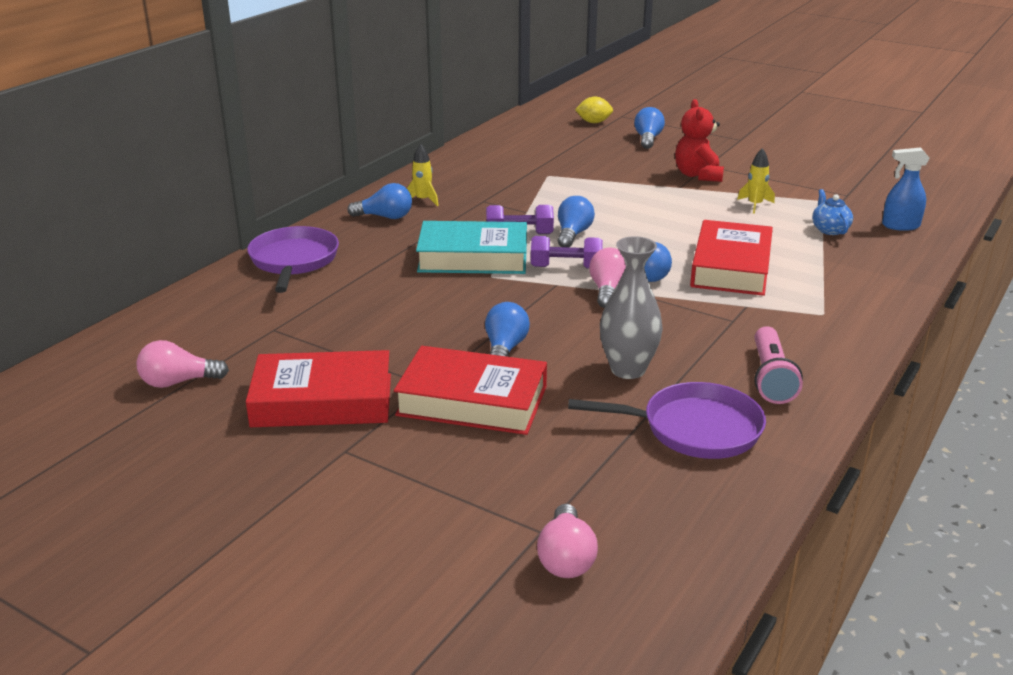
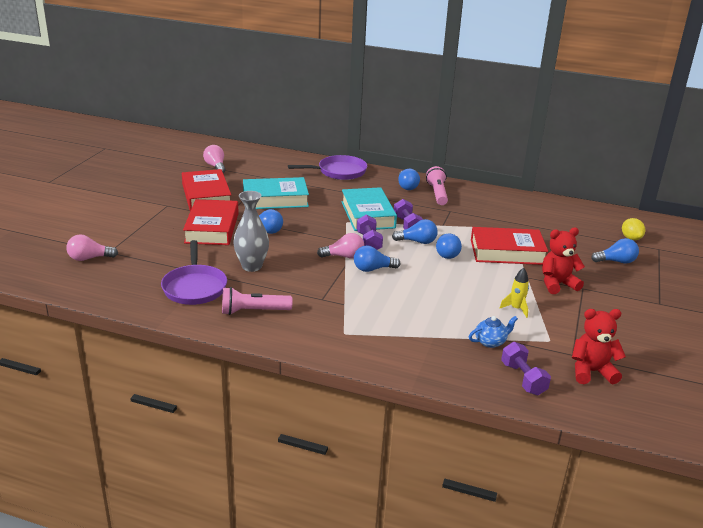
camera: 75 degrees right, 0 degrees up
(376, 328) = (275, 199): none -> turquoise book
(423, 200) = (437, 194): yellow rocket -> pink flashlight
(611, 221) = (446, 253): none -> blue light bulb
(731, 267) = (399, 298): red book -> red book (507, 252)
(878, 193) = (591, 372): none -> red teddy bear
(900, 226) = (523, 379): blue spray bottle -> purple dumbbell

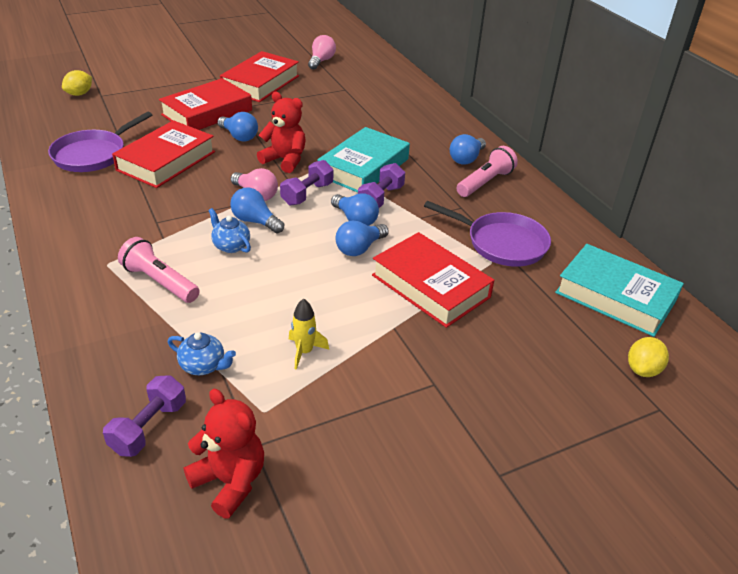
camera: 45 degrees right, 10 degrees up
(89, 258) = (79, 94): pink light bulb -> yellow lemon
(252, 266) = (166, 161): grey vase -> red book
(253, 311) = (87, 199): pink flashlight -> pink flashlight (160, 282)
(275, 199) = (310, 112): turquoise book -> turquoise book (615, 296)
(339, 172) = (424, 113): purple pan -> purple pan (502, 243)
(387, 287) = (231, 246): none -> blue teapot
(557, 284) = (412, 358): red teddy bear -> red teddy bear (285, 160)
(616, 261) = (553, 383): blue light bulb -> none

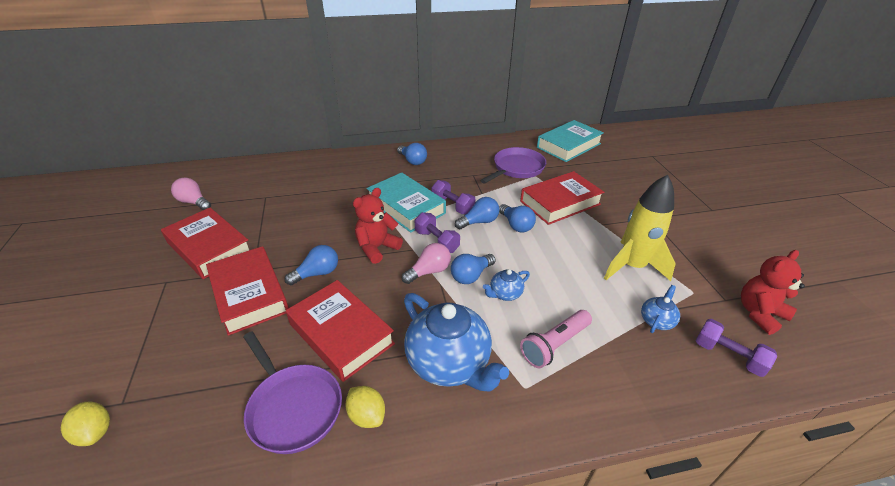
camera: 75 degrees left, 0 degrees up
(135, 219) = (449, 363): none -> blue teapot
(304, 352) = (632, 266): yellow rocket -> yellow rocket, size x2.14
(485, 182) = (445, 160): pink flashlight -> none
(642, 369) = (625, 153): yellow lemon -> yellow lemon (367, 415)

